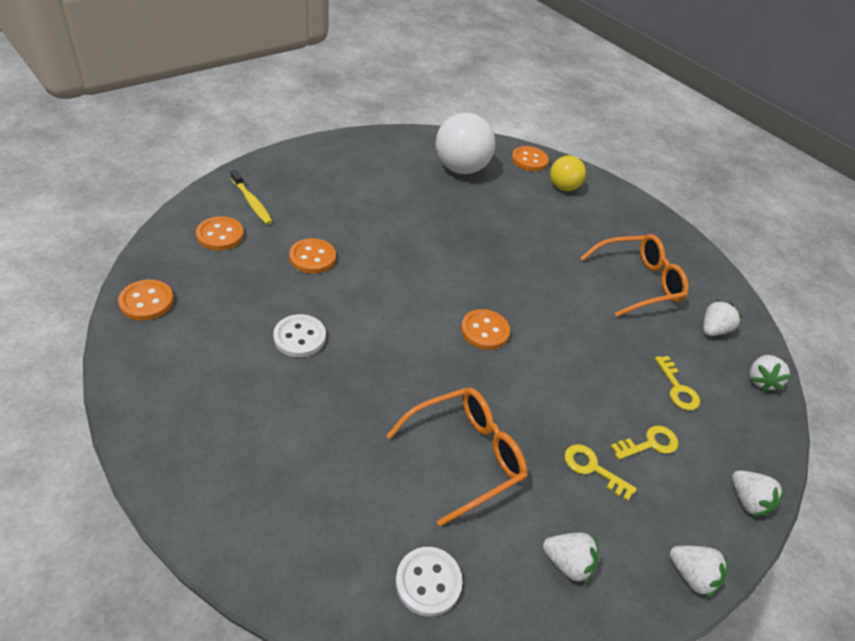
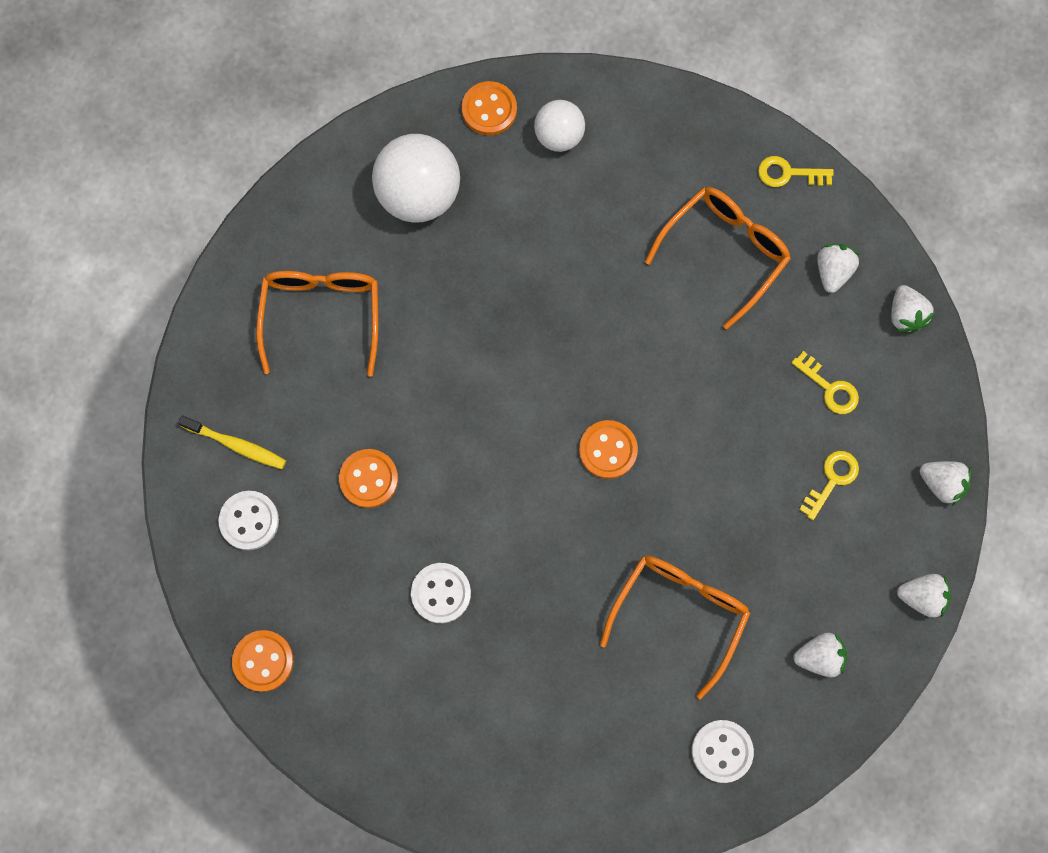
camera: 25 degrees left, 30 degrees up
(220, 235) = (249, 521): orange button -> white button
(358, 182) = (322, 316): none -> orange glasses
(563, 187) = (559, 136): yellow ball -> white ball
(592, 469) = (795, 546): yellow key -> yellow key (788, 174)

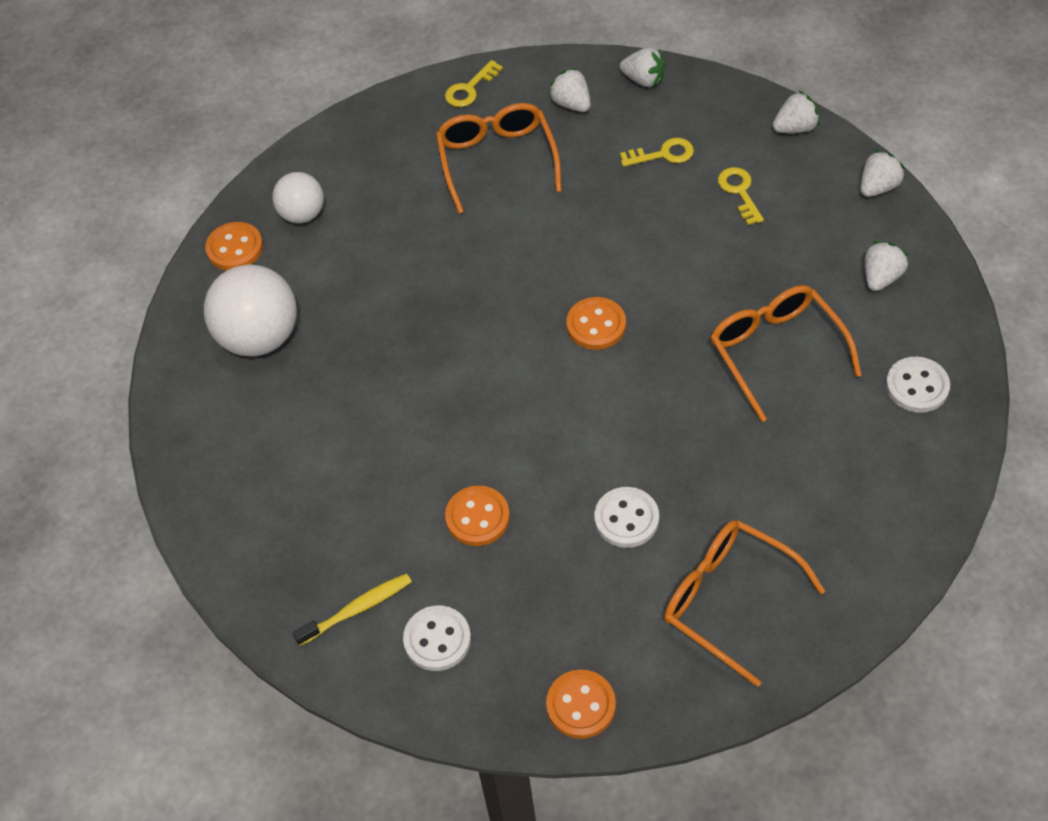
camera: 50 degrees left, 20 degrees down
(322, 316) = (299, 470): orange glasses -> orange glasses (729, 601)

